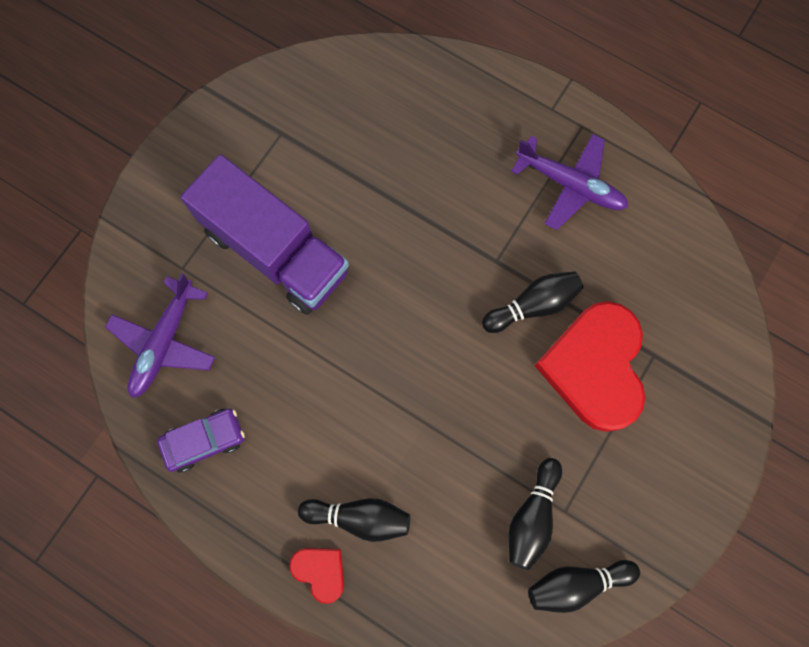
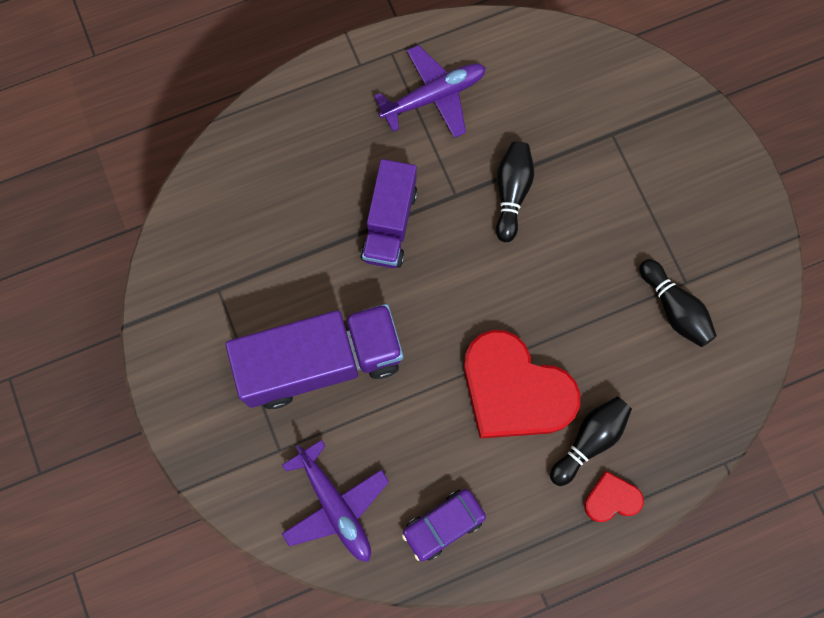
camera: 55 degrees left, 0 degrees up
(204, 440) = (443, 525): purple car -> purple car turned 135 degrees counterclockwise
(431, 225) = (390, 224): none -> purple truck
(576, 583) = (744, 311): black bowling pin -> none
(595, 367) = (592, 182): red heart -> red heart (514, 390)

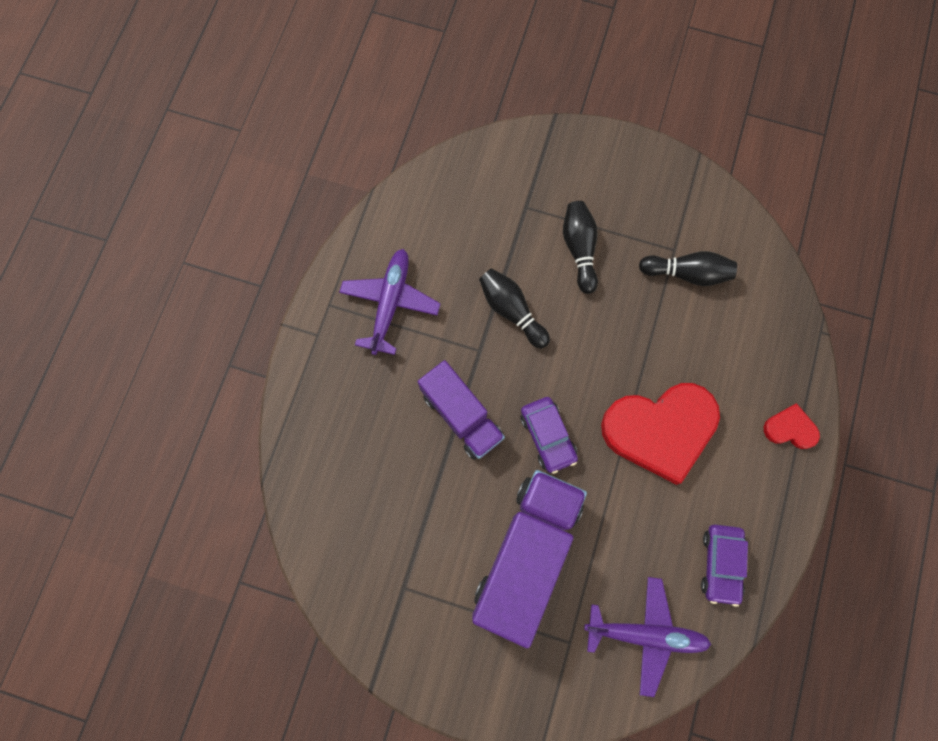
camera: 50 degrees left, 0 degrees up
(431, 304) = (548, 436): none -> purple car
(589, 440) = (736, 409): black bowling pin -> black bowling pin (579, 249)
(611, 499) = (790, 428): red heart -> red heart turned 75 degrees clockwise

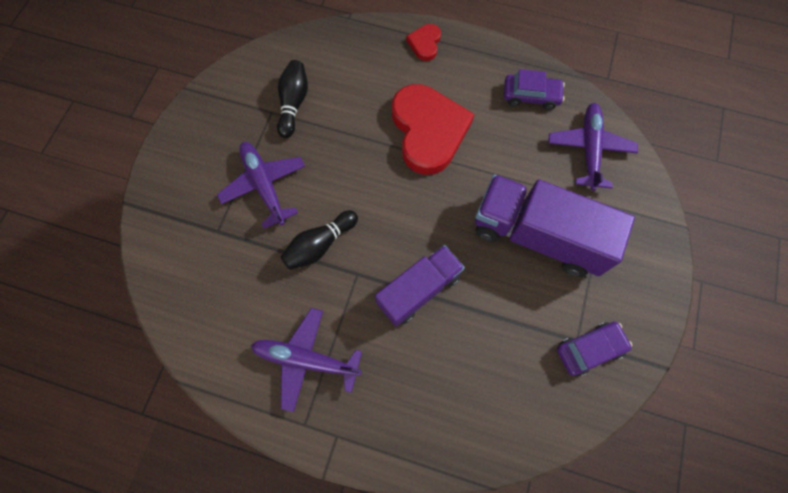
camera: 90 degrees left, 5 degrees down
(548, 436) = (436, 216): purple car -> purple car (589, 349)
(579, 249) = (264, 186): black bowling pin -> purple plane

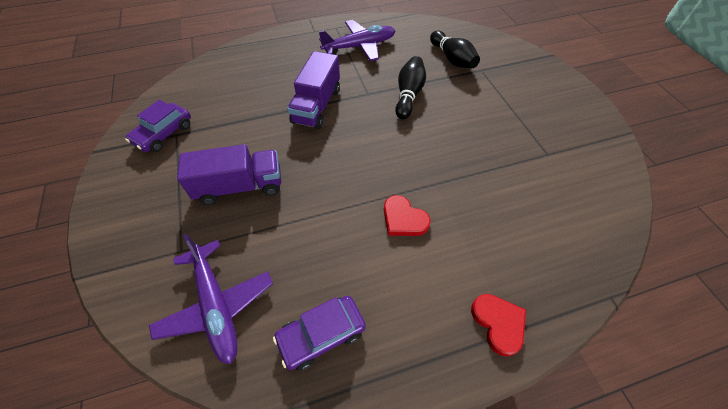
camera: 145 degrees right, 15 degrees down
(264, 186) = (485, 105): purple plane -> none
(293, 104) = (540, 170): black bowling pin -> black bowling pin (452, 59)
(428, 131) = (403, 219): red heart -> red heart, size x0.46
(537, 235) = (240, 186): purple truck -> purple truck, size x0.64

